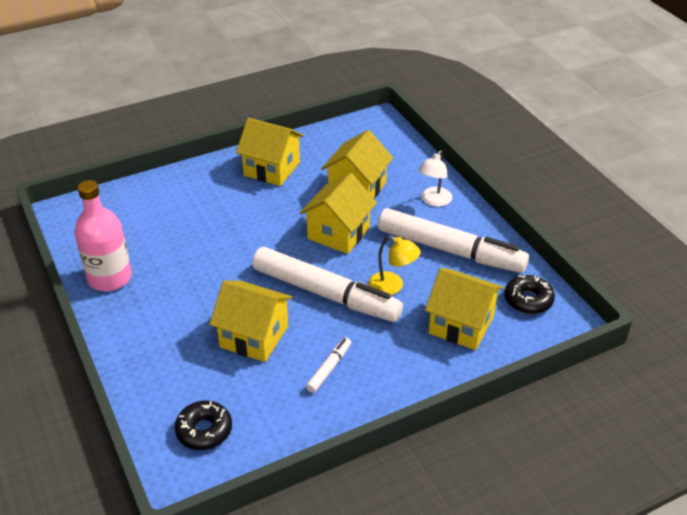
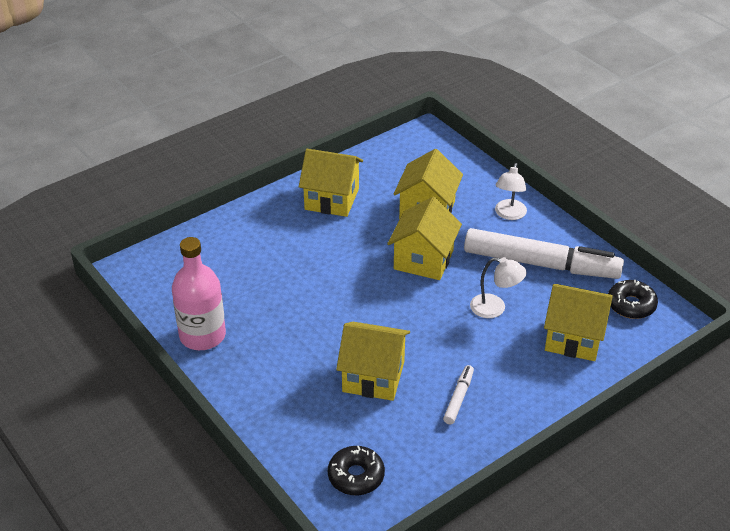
camera: 10 degrees left, 0 degrees up
(326, 294) = (431, 324): white marker -> none
(392, 286) = (495, 308): yellow lamp -> white lamp

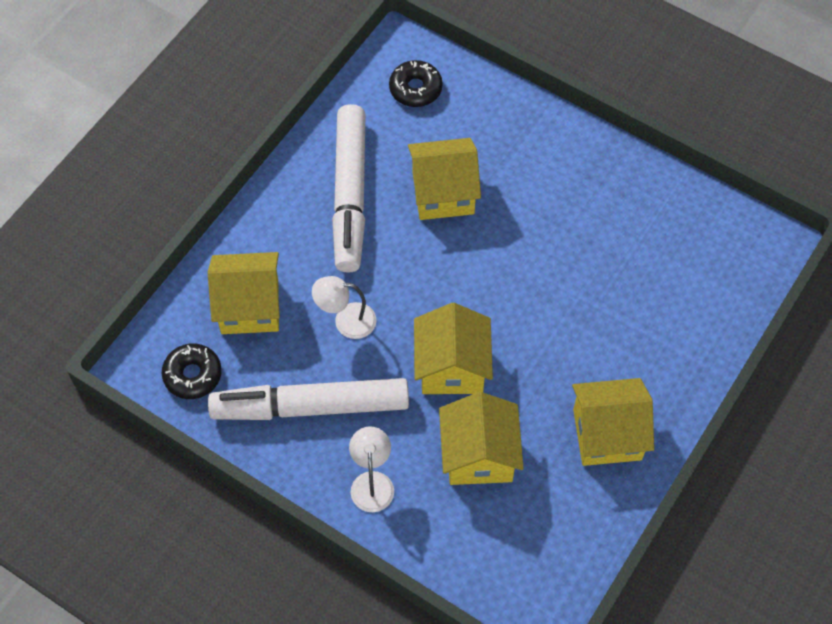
camera: 160 degrees right, 20 degrees up
(202, 335) = (638, 186): pink bottle -> none
(458, 398) = (350, 195): white marker -> white marker, size x2.39

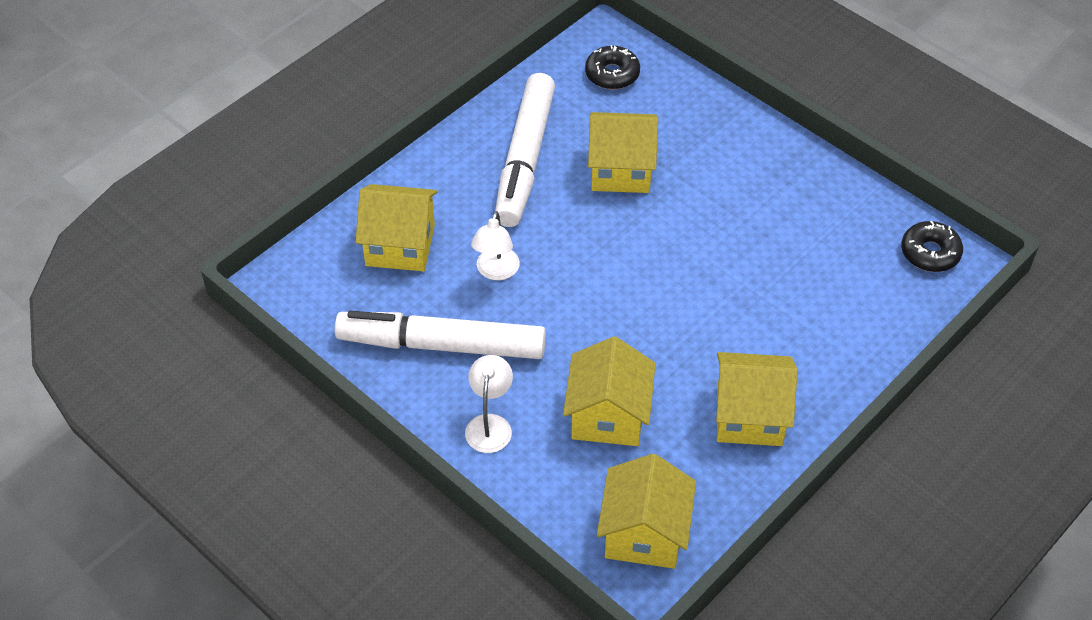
camera: 10 degrees right, 10 degrees down
(192, 375) = (328, 299): black donut -> black donut (930, 253)
(346, 321) = (496, 271): white lamp -> white lamp turned 90 degrees counterclockwise
(451, 367) = (596, 329): yellow house -> yellow house (644, 533)

